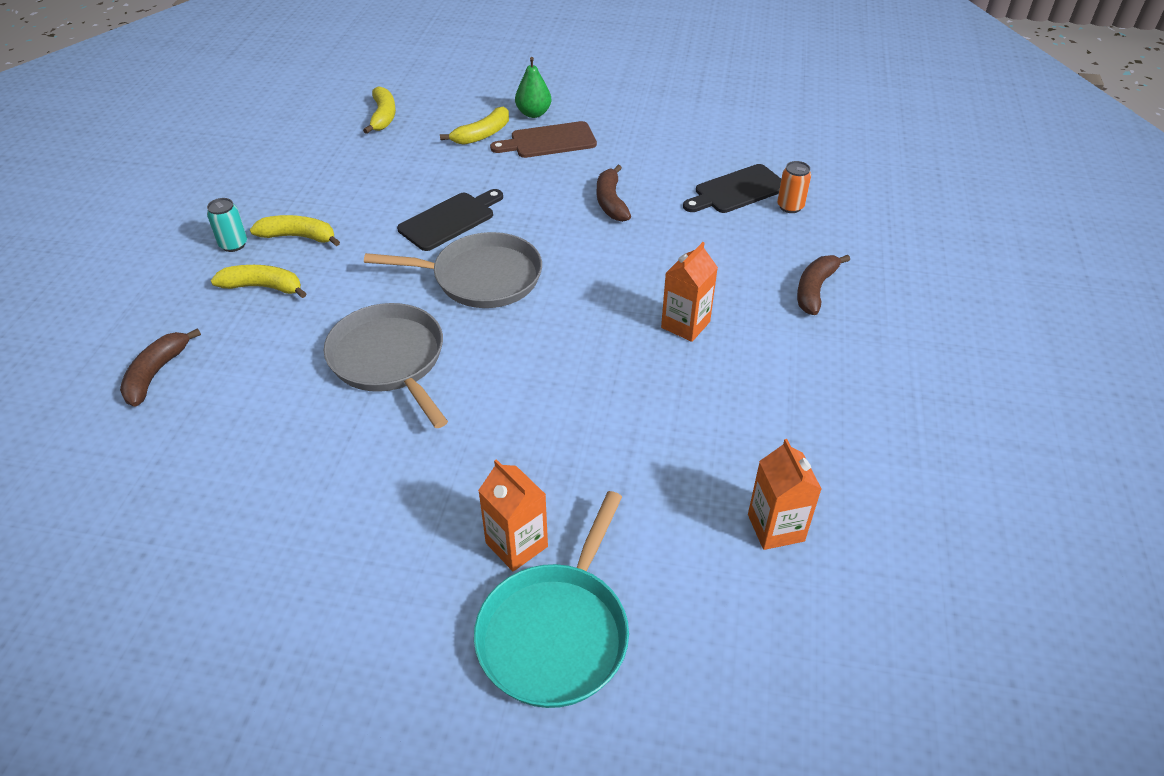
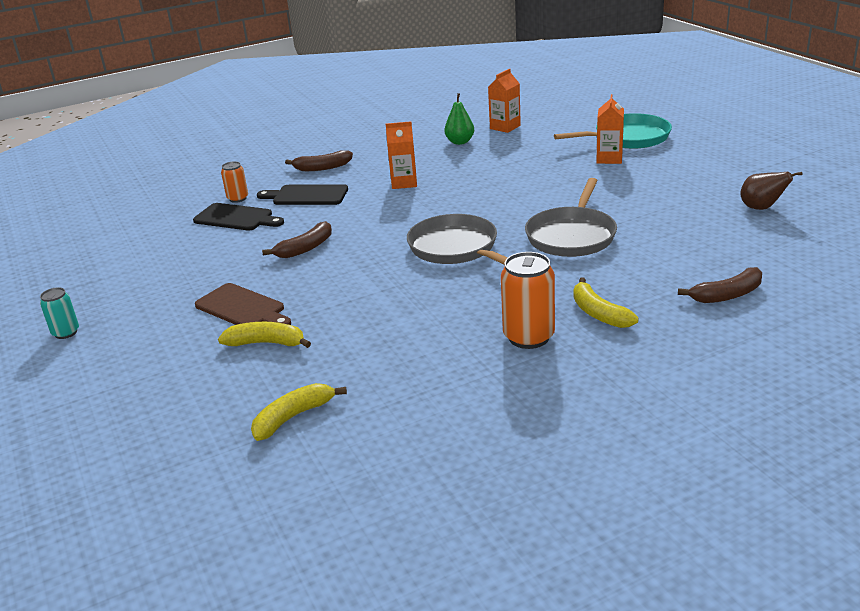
camera: 125 degrees left, 15 degrees down
(200, 556) = (761, 208): none -> brown pear
(233, 244) = (585, 359): turquoise can -> turquoise can (66, 333)
(298, 237) = (528, 337): yellow banana -> orange can
(450, 220) = (412, 290): black cutting board -> black cutting board (307, 196)
(533, 113) = (198, 338): green pear -> green pear (460, 142)

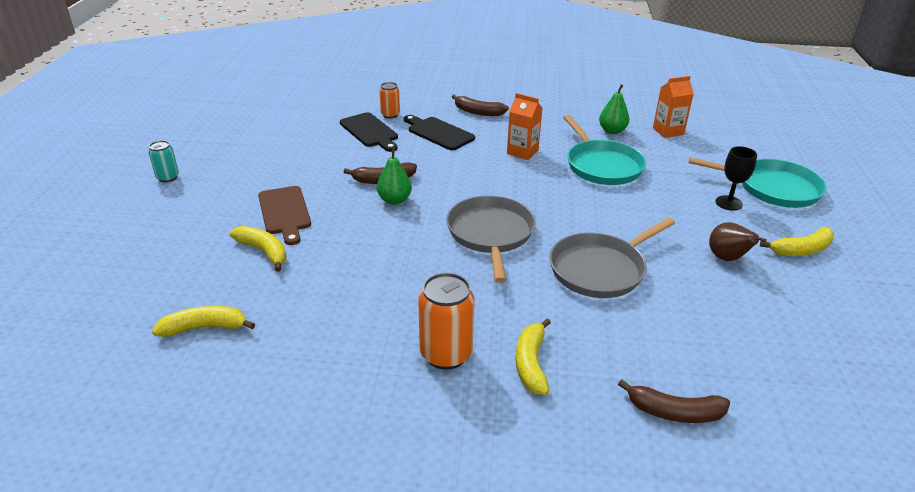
camera: 30 degrees right, 5 degrees up
(337, 258) = (394, 200): none -> green pear
(483, 169) = (602, 166): none -> turquoise pan
(609, 158) = (728, 203): orange carton -> black goblet
(692, 169) = (801, 250): none -> yellow banana
(761, 208) = (828, 330): brown pear -> brown pear (727, 258)

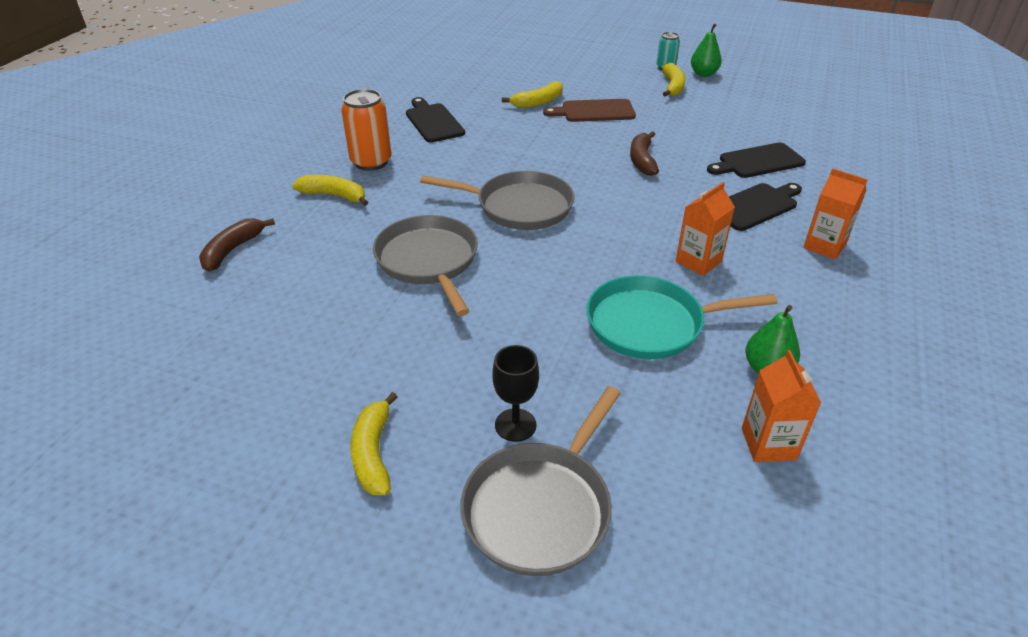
camera: 105 degrees right, 5 degrees up
(204, 327) = (458, 83): yellow banana -> yellow banana (673, 86)
(328, 325) = (433, 122): none -> black cutting board
(390, 115) = (806, 178): orange can -> none
(394, 200) = (600, 162): green pear -> green pear (703, 74)
(478, 112) = (824, 246): brown banana -> orange carton
(727, 258) = (396, 366): brown pear -> none
(773, 188) = (540, 508): turquoise pan -> grey pan

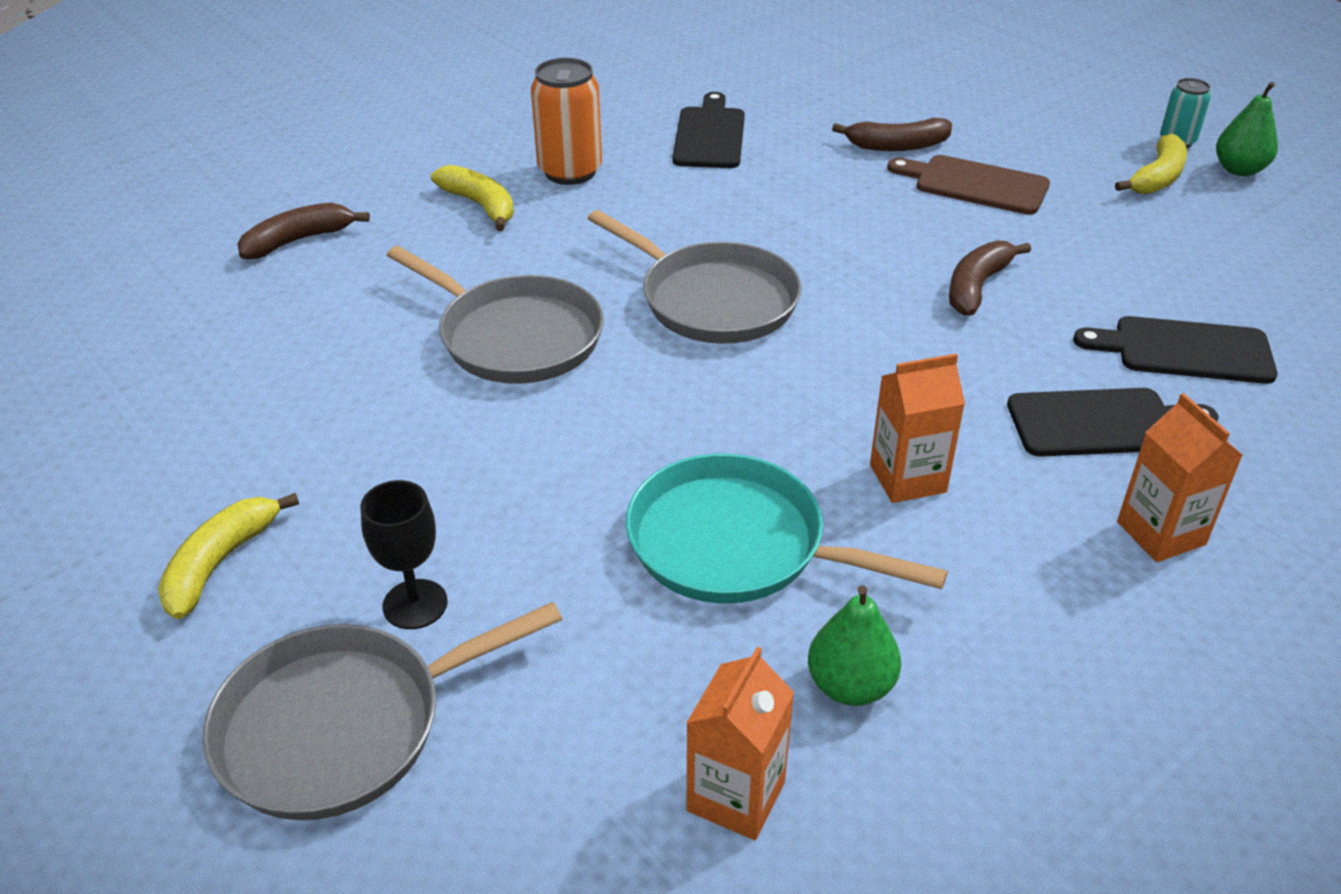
camera: 30 degrees right, 0 degrees up
(428, 261) = (515, 337): grey pan -> grey pan turned 120 degrees clockwise
(538, 102) = (897, 146): yellow banana -> brown banana

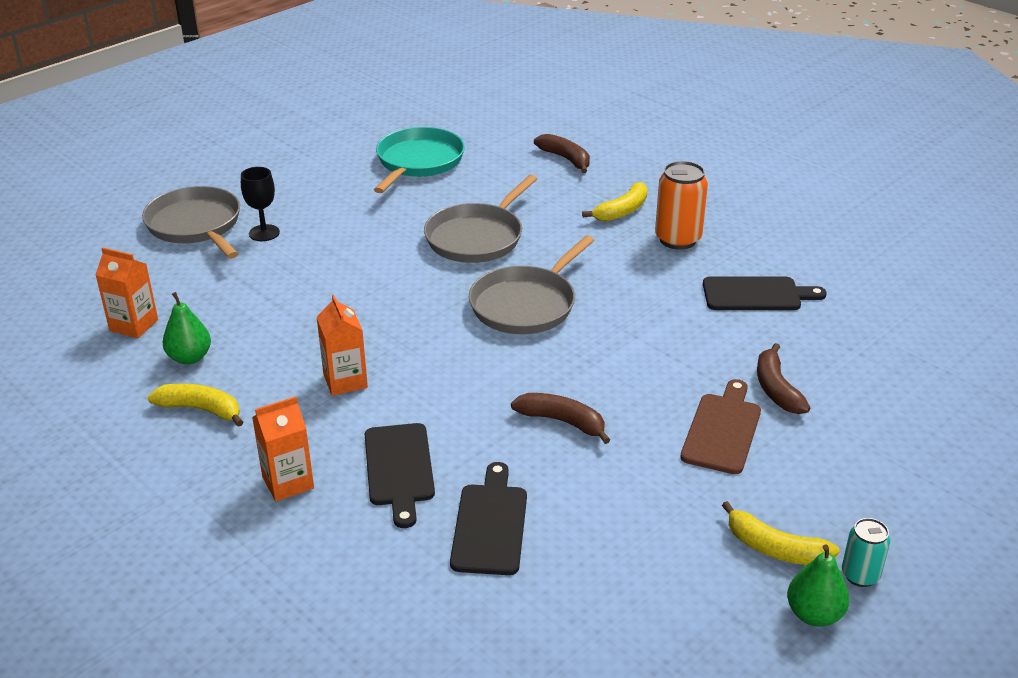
camera: 85 degrees right, 5 degrees down
(220, 563) = (297, 182): yellow banana -> yellow banana (201, 409)
(736, 544) = (294, 320): turquoise pan -> turquoise pan (418, 162)

